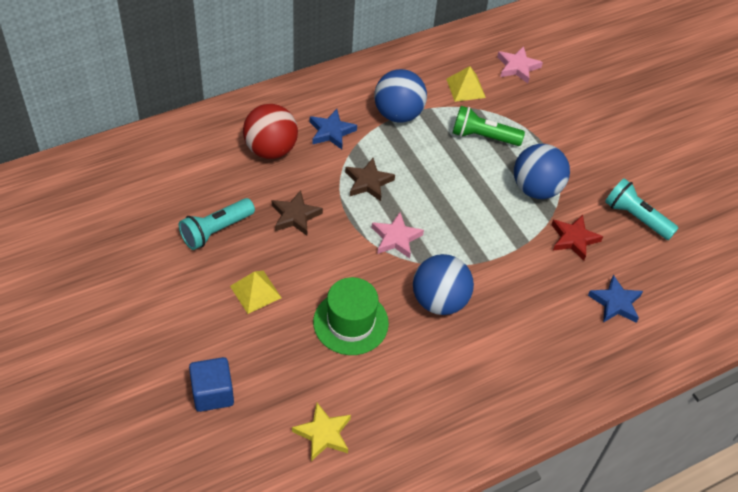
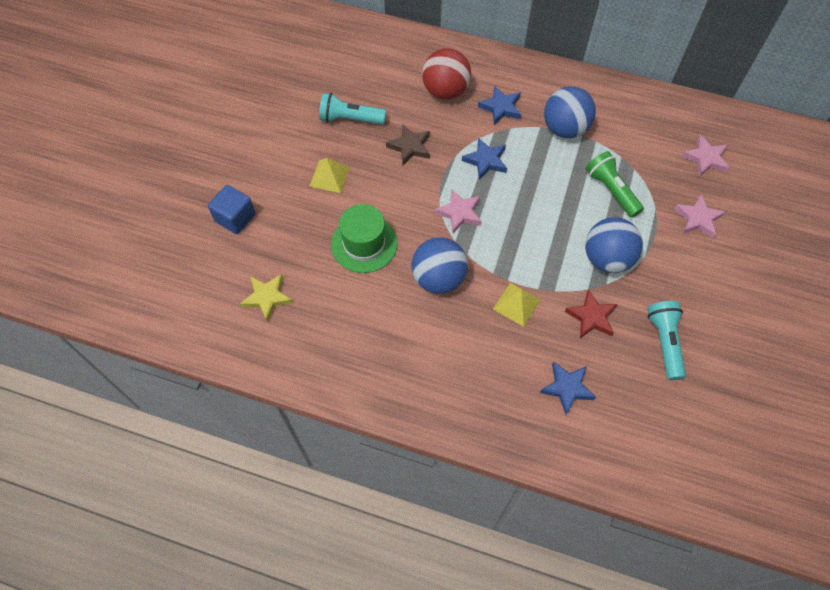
camera: 50 degrees right, 10 degrees up
(368, 182) = (485, 161): brown star -> blue star
(465, 88) = (641, 145): yellow pyramid -> yellow pyramid (517, 304)
(560, 114) = (698, 219): none -> pink star

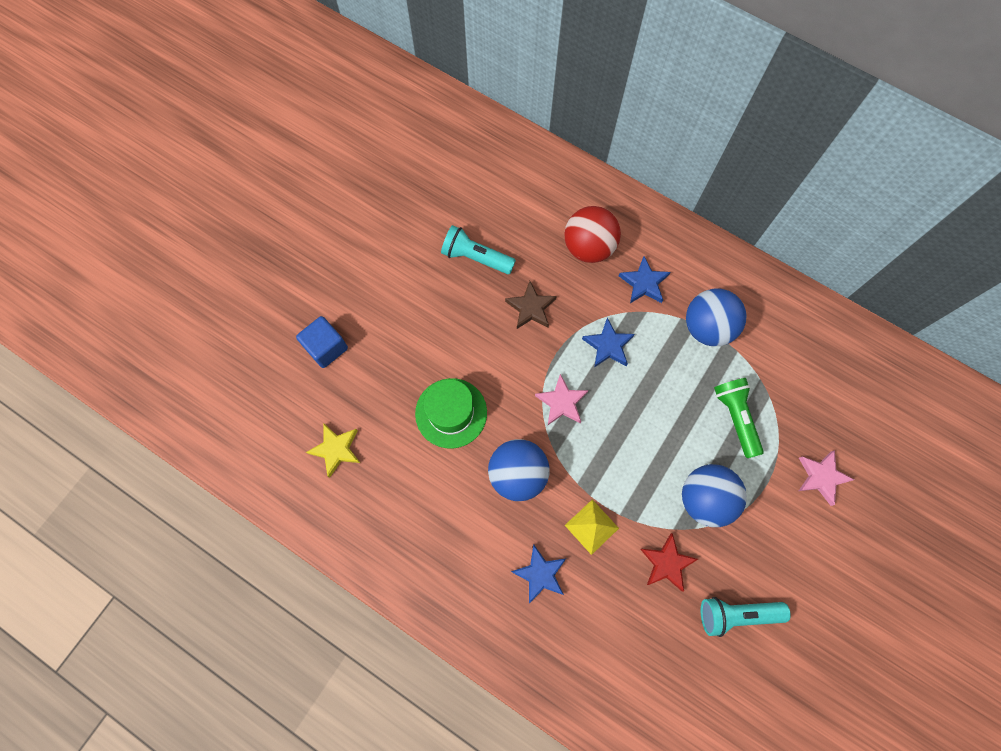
camera: 15 degrees right, 10 degrees up
(329, 176) = (436, 322): yellow pyramid -> none
(567, 388) = (616, 637): blue star -> blue star (540, 574)
(664, 342) = (736, 614): turquoise flashlight -> turquoise flashlight turned 105 degrees counterclockwise
(705, 159) = (855, 405): pink star -> none

